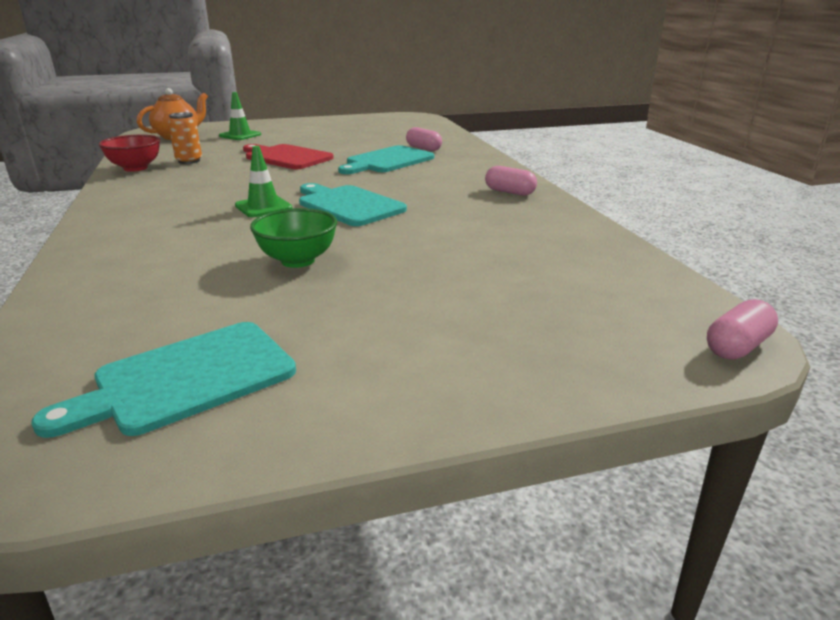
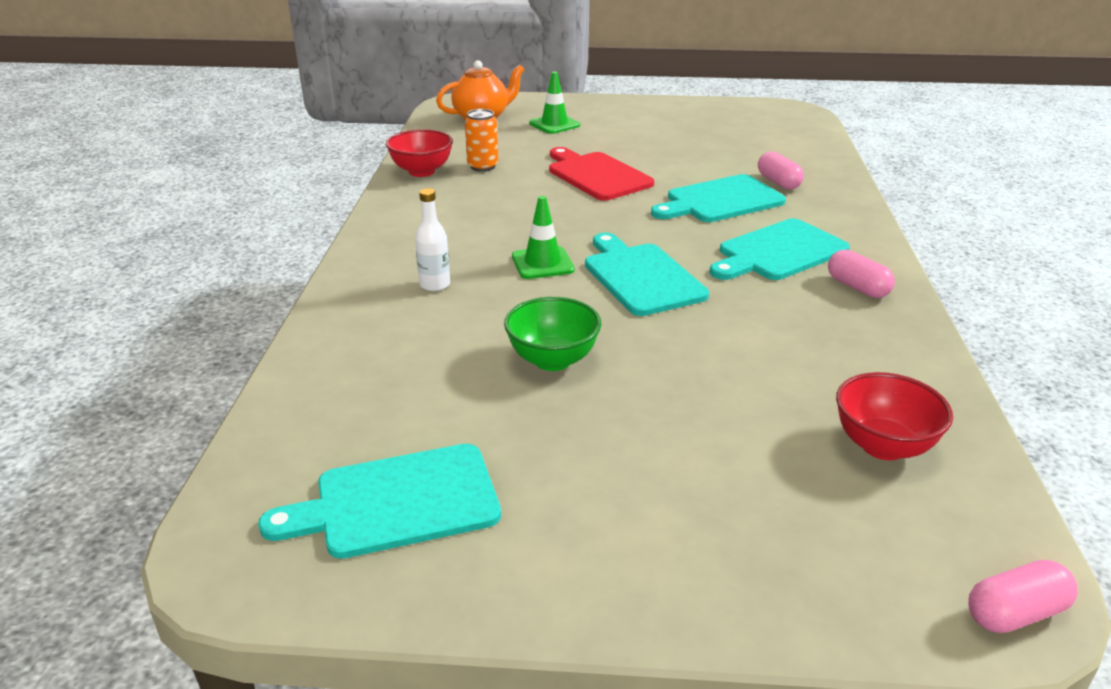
camera: 20 degrees right, 5 degrees up
(171, 230) = (435, 285): none -> white bottle
(444, 181) = (778, 252): none -> turquoise cutting board
(582, 270) = (883, 446): none -> red bowl

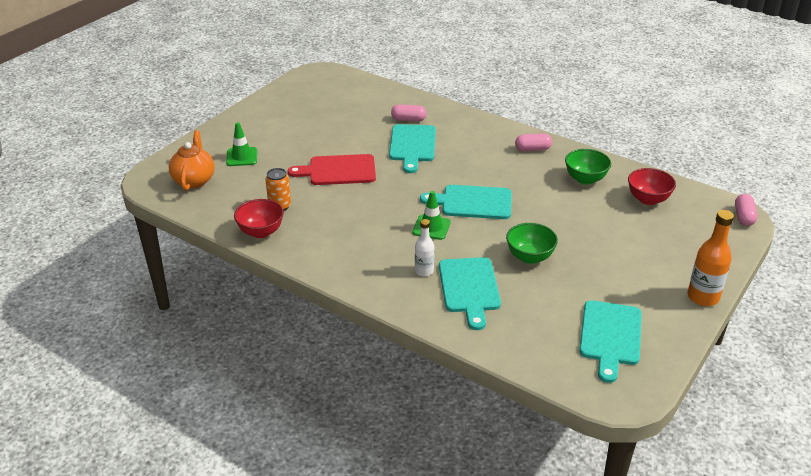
camera: 60 degrees left, 5 degrees up
(623, 608) = (703, 297): none -> orange bottle
(778, 252) = (483, 154): turquoise cutting board -> turquoise cutting board (469, 288)
(846, 358) = (585, 179): none -> green bowl

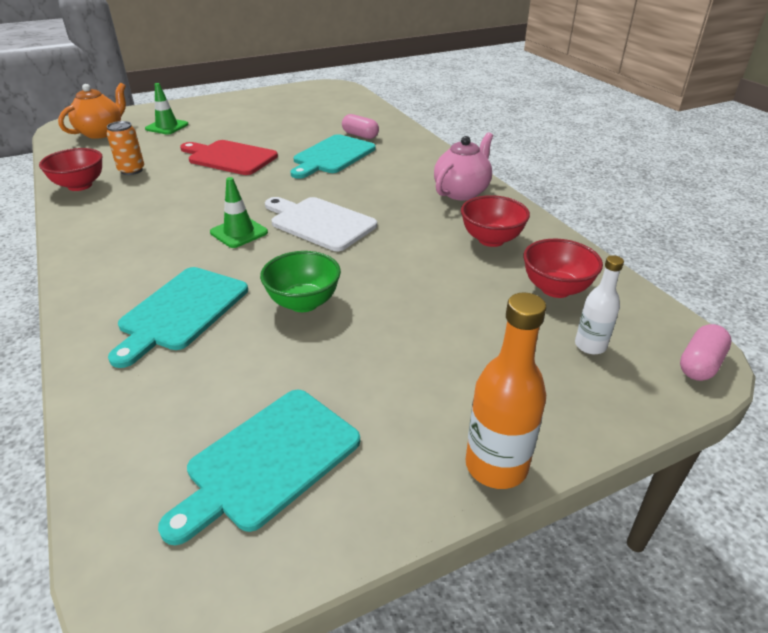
camera: 30 degrees right, 0 degrees up
(424, 271) = (162, 273): white bottle -> white bottle (590, 345)
(472, 202) = (319, 223): turquoise cutting board -> white cutting board
(532, 149) = (462, 192): pink capsule -> pink teapot
(585, 179) = (491, 239): green bowl -> red bowl

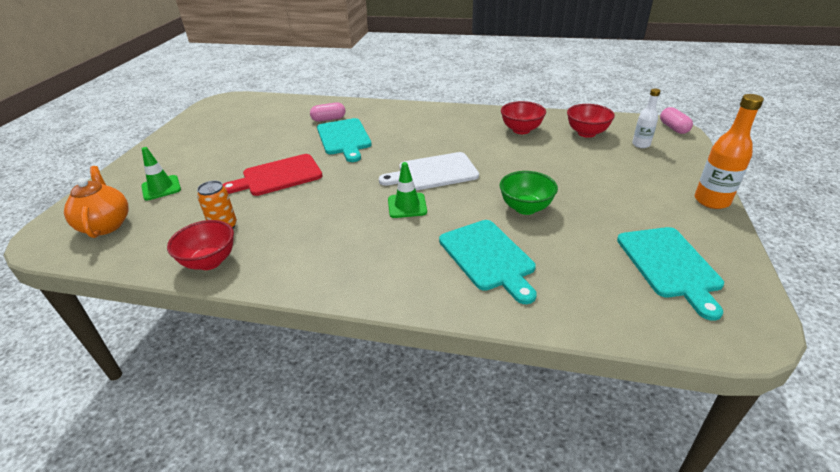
camera: 50 degrees left, 0 degrees up
(462, 192) = (457, 118): pink teapot -> none

